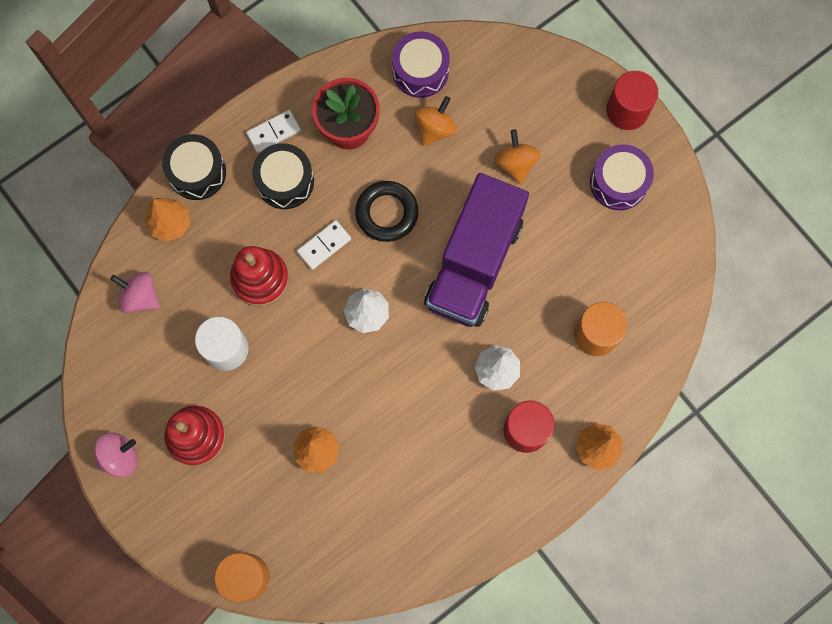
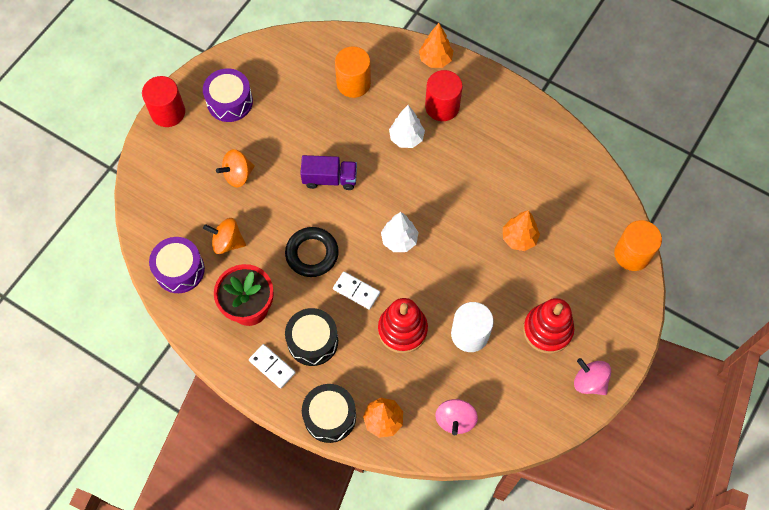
camera: 110 degrees left, 10 degrees down
(474, 263) = (330, 179): purple truck -> purple truck, size x0.49

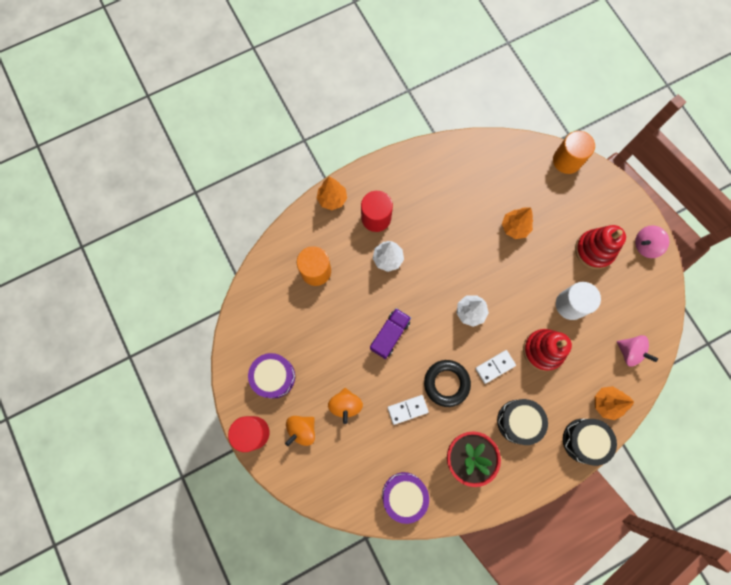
camera: 60 degrees left, 10 degrees up
(227, 242) = (400, 444): orange spinning top -> orange spinning top (302, 430)
(272, 367) = (524, 463): white domino -> white domino (407, 409)

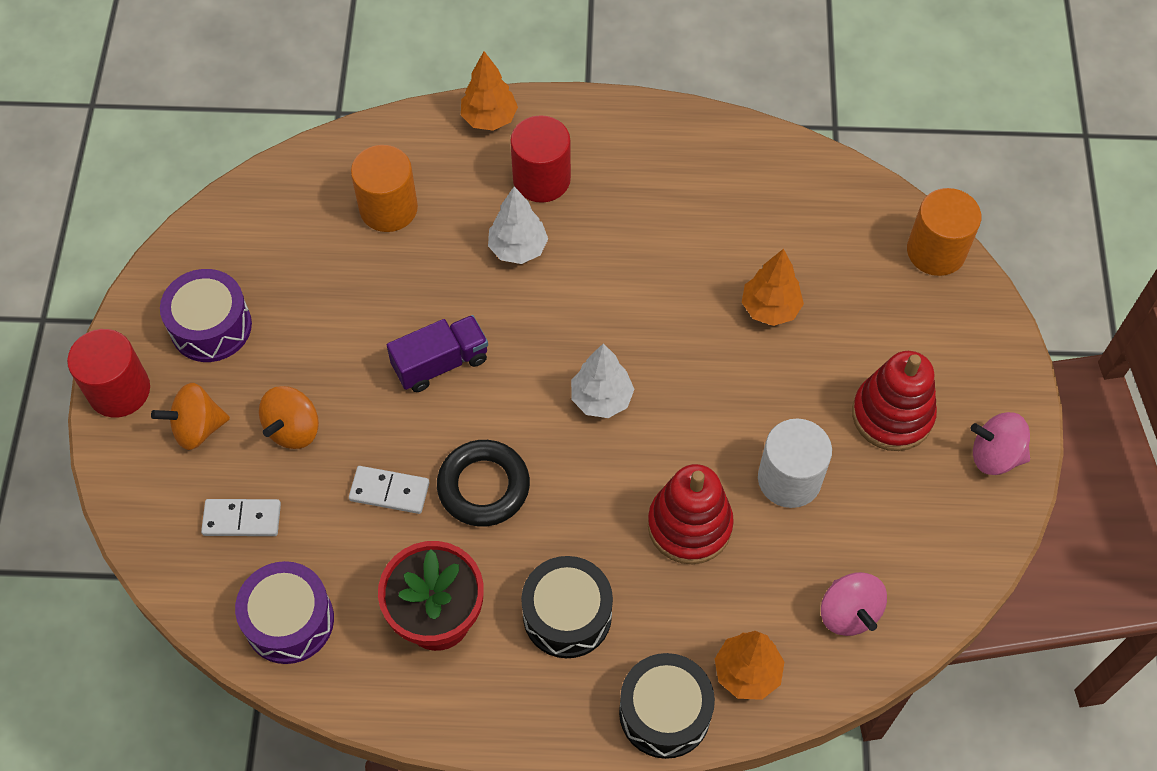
camera: 30 degrees right, 15 degrees down
(495, 367) = (585, 506): white domino -> white domino (242, 519)

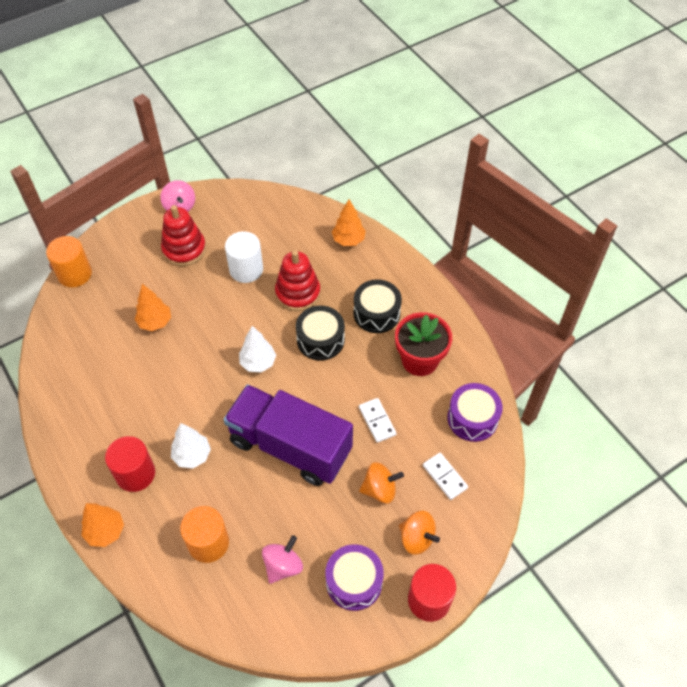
camera: 125 degrees left, 5 degrees down
(440, 363) = (290, 446): purple truck -> purple truck, size x2.03
(483, 486) = (342, 383): black ring -> none
(664, 712) = (388, 257): black drum -> black drum (320, 340)
(848, 613) = (294, 221): pink spinning top -> pink spinning top (283, 565)

